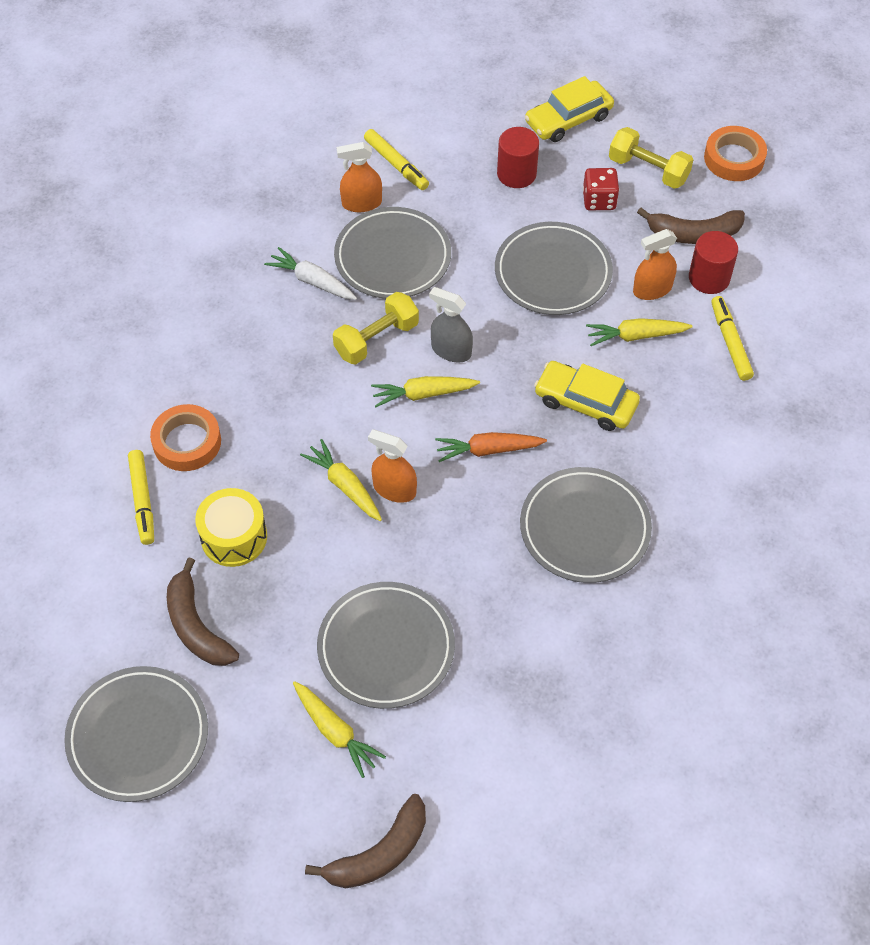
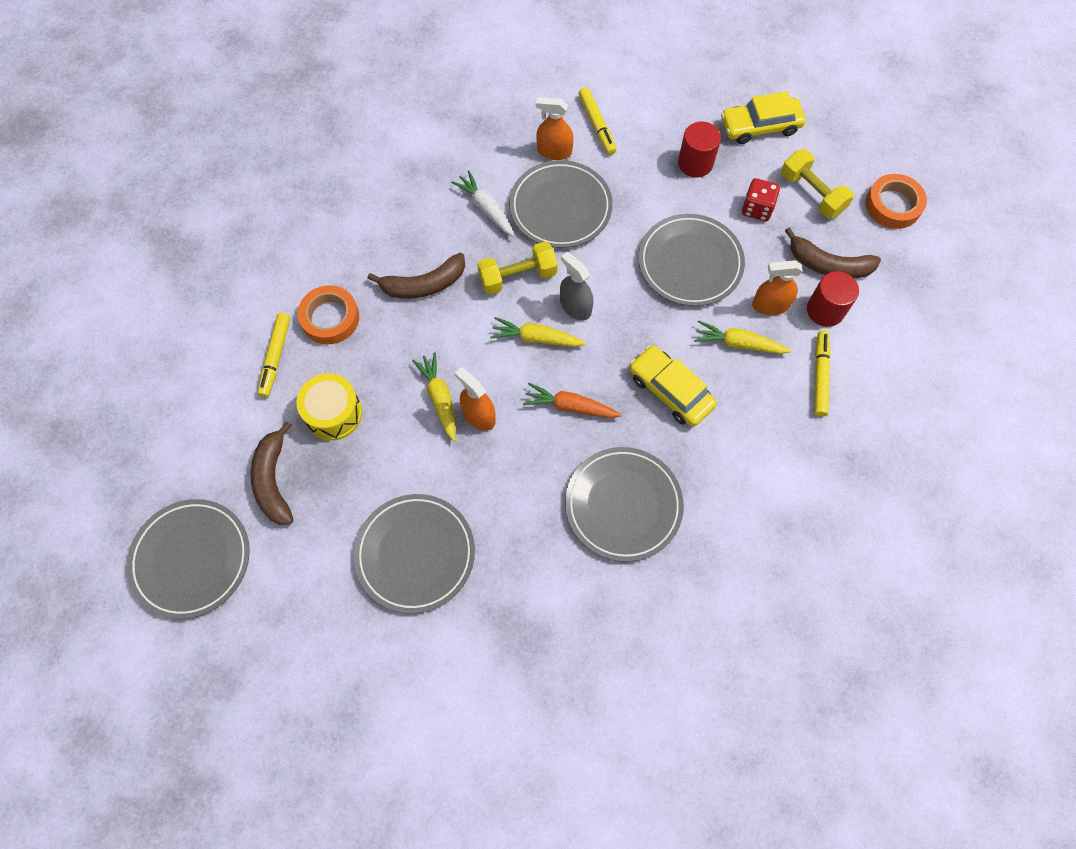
camera: 20 degrees right, 10 degrees up
(335, 731) = (345, 613): yellow carrot -> none
(379, 853) = (337, 734): brown banana -> brown banana (424, 284)

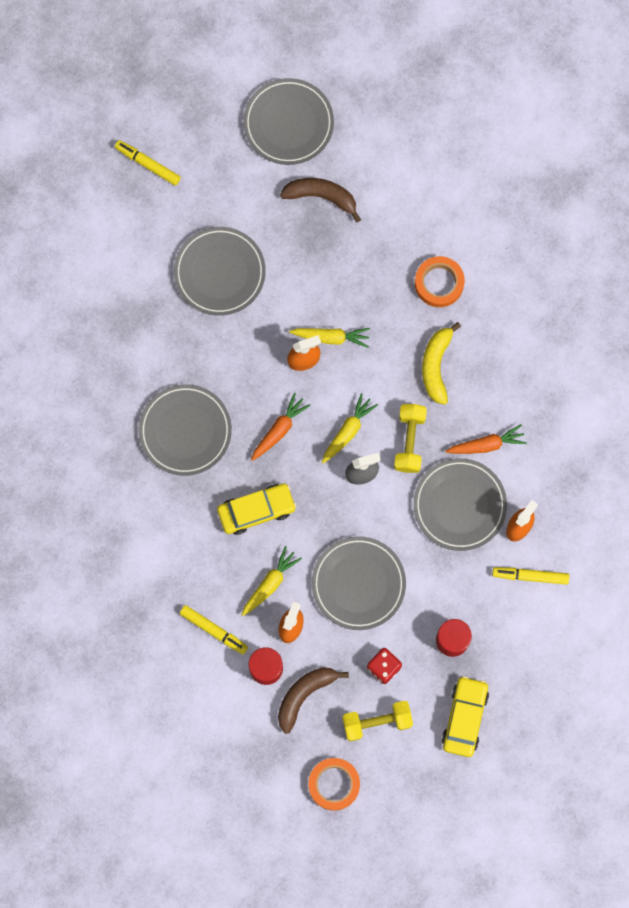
camera: 115 degrees right, 10 degrees up
(275, 357) = (423, 231): yellow marker -> yellow marker (148, 164)
(333, 413) = (355, 256): yellow drum -> none
(424, 284) = (436, 365): brown banana -> yellow banana
(486, 208) = (486, 444): white carrot -> orange carrot

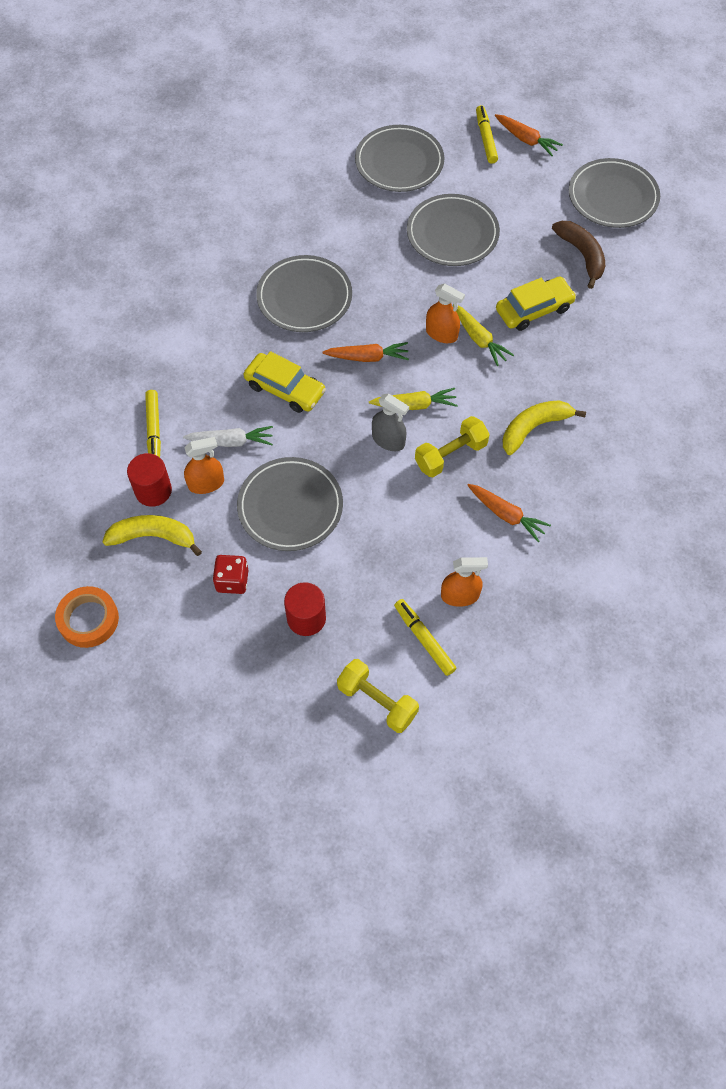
camera: 50 degrees right, 15 degrees down
(176, 135) = (526, 139): none -> orange carrot
(270, 583) = (231, 441): yellow carrot -> white carrot
(304, 695) = (153, 537): brown banana -> yellow banana
(377, 722) = (176, 612): yellow dumbbell -> yellow dumbbell (377, 701)
(439, 283) = (603, 380): orange tape -> none
(459, 505) = (433, 533): grey plate -> grey plate (399, 162)
(465, 717) = (242, 683): yellow car -> yellow car (534, 309)

